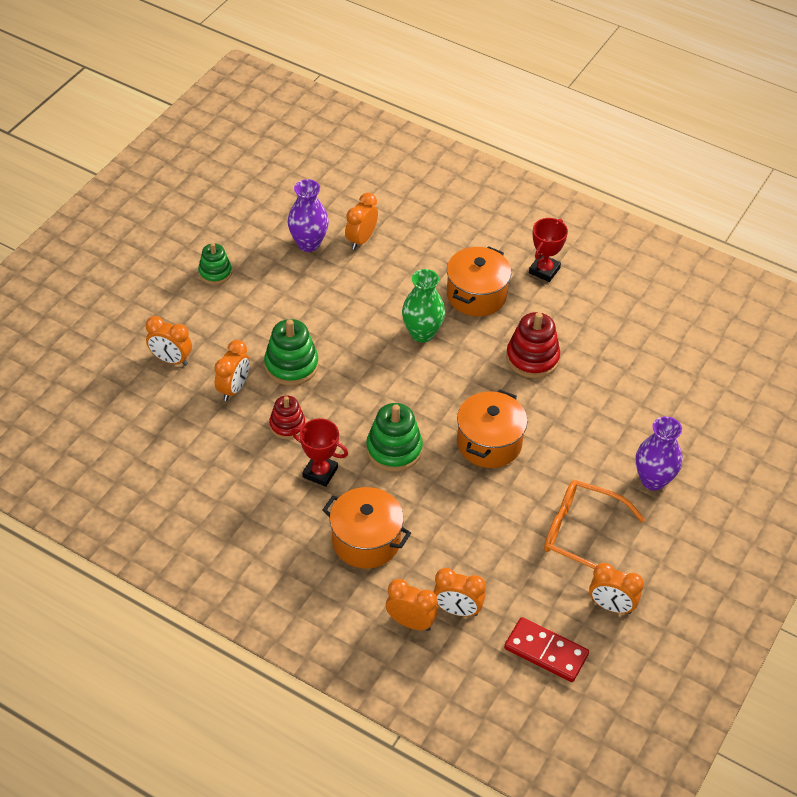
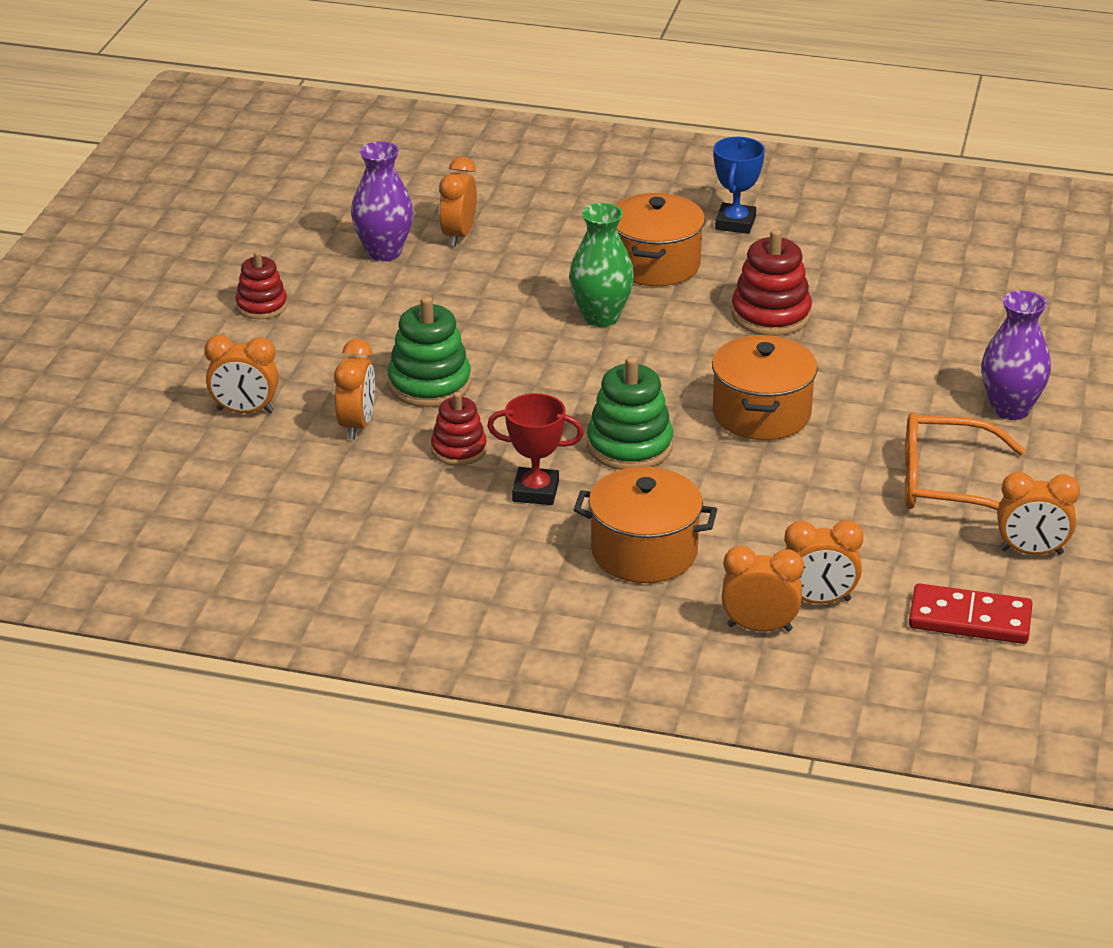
camera: 15 degrees left, 15 degrees down
(215, 272) = (261, 306): green stacking toy -> red stacking toy
(544, 270) = (735, 223): red trophy -> blue trophy

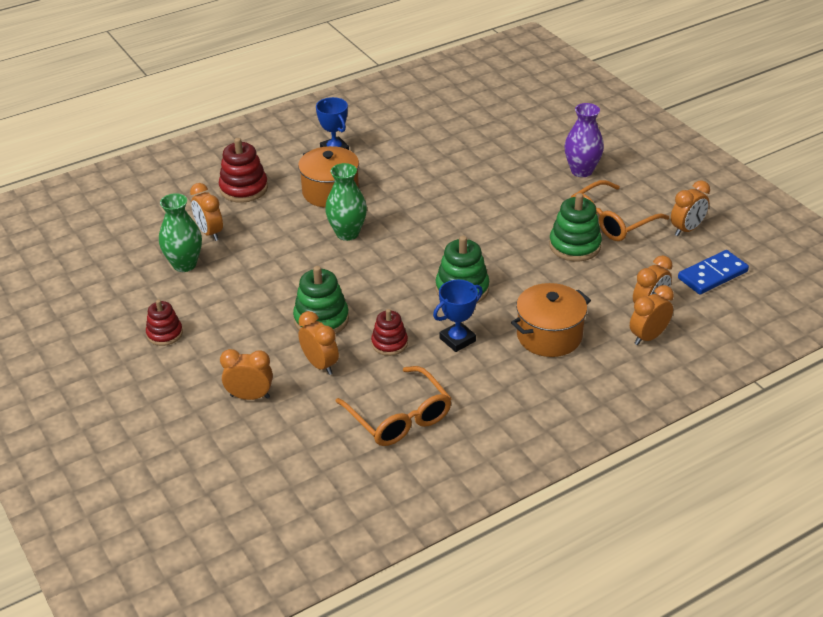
camera: 45 degrees left, 5 degrees up
(245, 411) = (250, 396): orange clock -> orange clock turned 135 degrees counterclockwise
(350, 522) = (399, 417): none -> orange glasses
(384, 252) = (184, 264): purple vase -> green vase
(535, 491) = (457, 340): red trophy -> blue trophy
(761, 414) = (491, 236): orange pot -> none
(771, 315) = (421, 186): red stacking toy -> red stacking toy (243, 188)
(846, 482) = (574, 246): none -> green stacking toy
(969, 619) = (712, 275): red domino -> blue domino

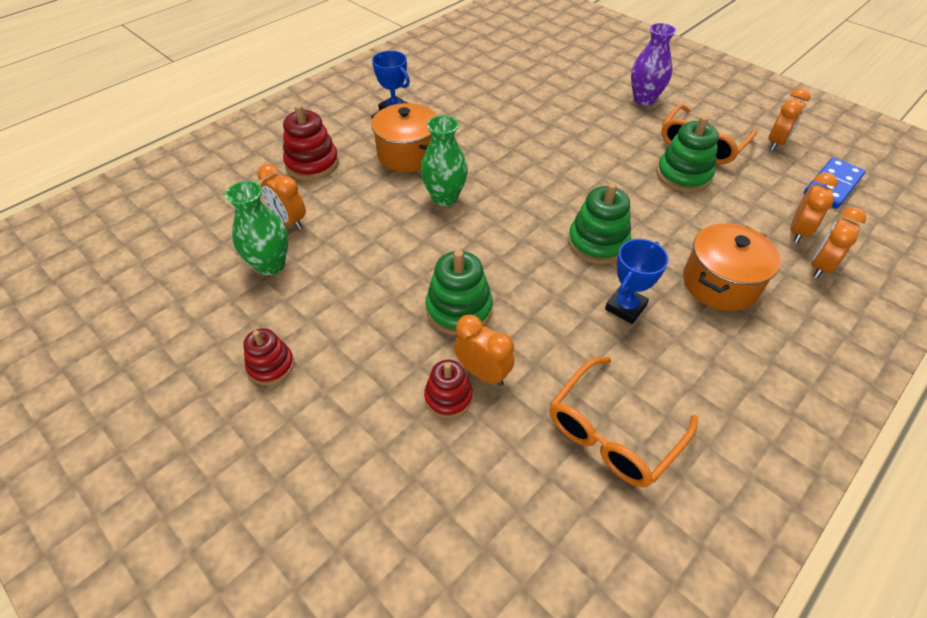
camera: 15 degrees left, 10 degrees up
(250, 396) = (412, 440): orange clock -> none
(389, 343) = (551, 327): red stacking toy -> red stacking toy (448, 397)
(399, 417) = (613, 432): orange glasses -> orange glasses turned 90 degrees clockwise

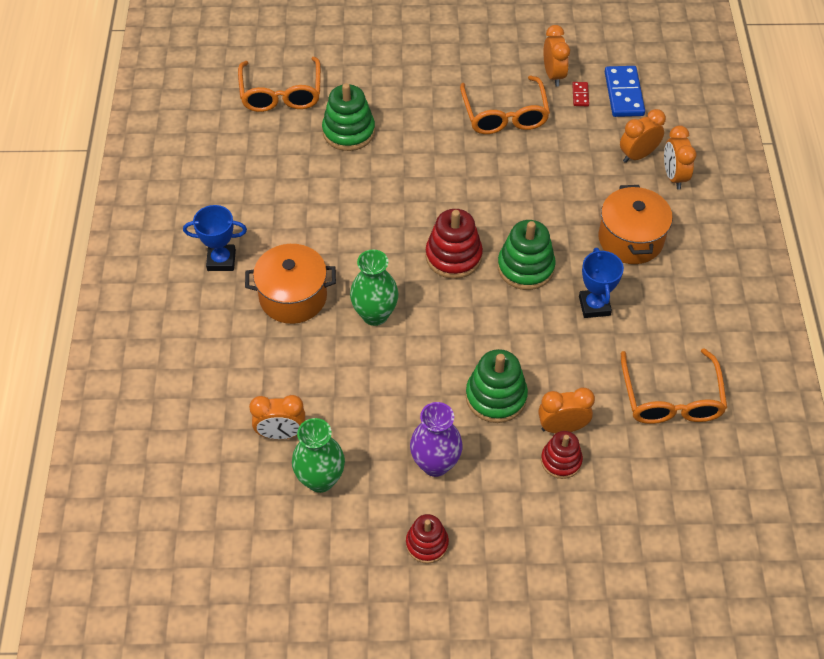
camera: 45 degrees left, 5 degrees up
(312, 164) = (224, 369): red stacking toy -> red stacking toy (453, 256)
(549, 55) = (281, 94): none -> orange glasses
(644, 99) = (416, 95): purple vase -> purple vase (435, 464)
(683, 175) = (521, 158): green stacking toy -> green stacking toy (348, 132)
(787, 166) = (580, 95): none -> red domino
(798, 231) = (637, 155): orange clock -> orange clock turned 105 degrees counterclockwise

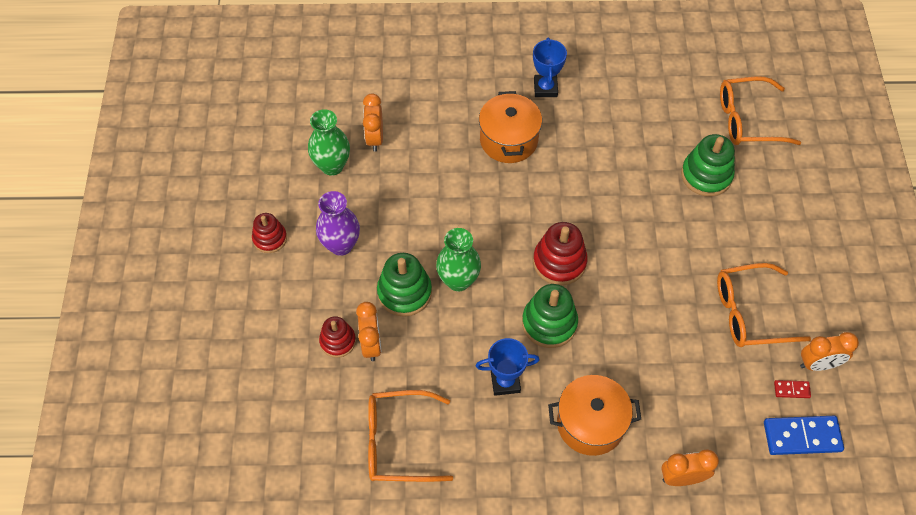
camera: 90 degrees right, 5 degrees up
(375, 315) = (491, 200): green vase -> green vase (458, 280)
(637, 155) = (709, 442): orange clock -> none

